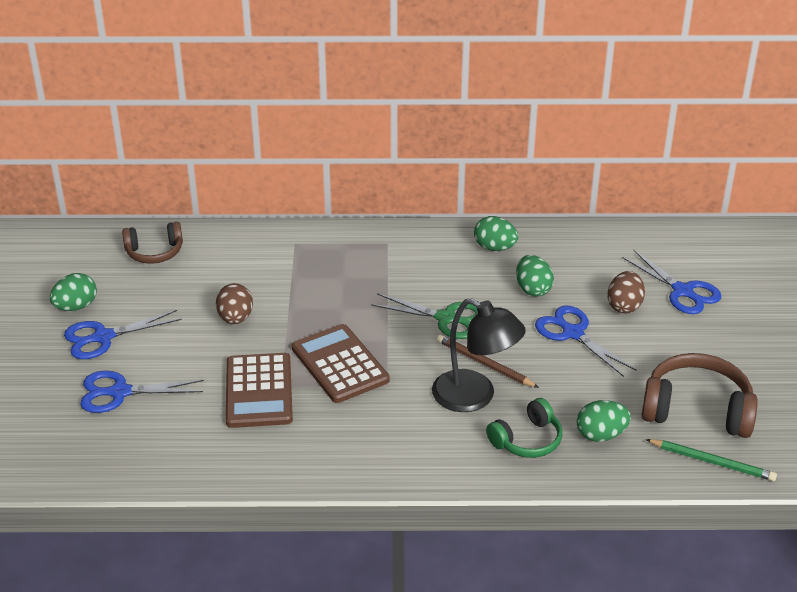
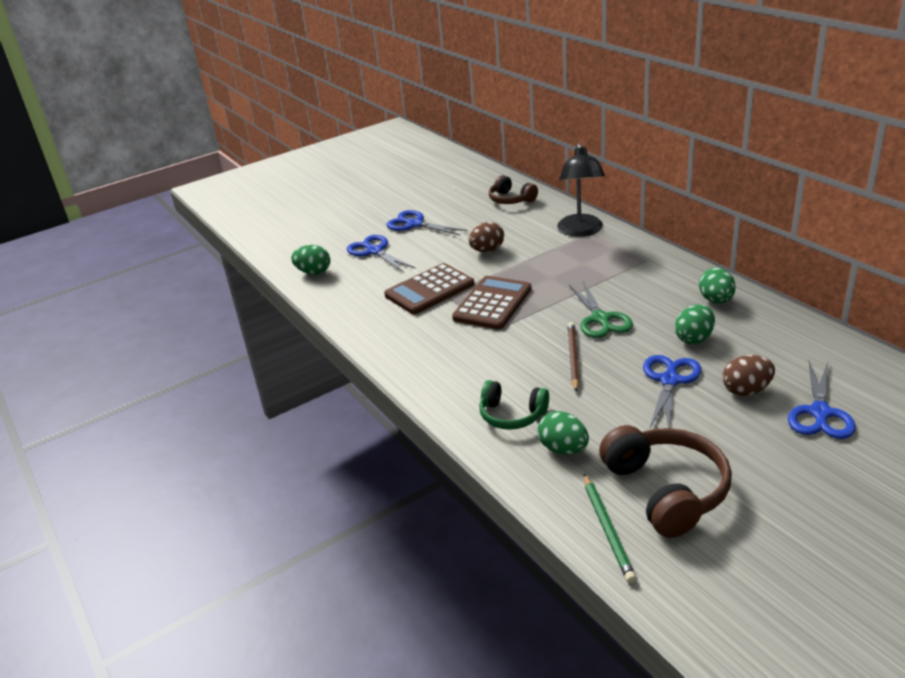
camera: 60 degrees right, 5 degrees down
(76, 307) = (430, 205): green egg -> green egg (313, 272)
(475, 397) = (530, 370): black lamp -> black lamp (581, 231)

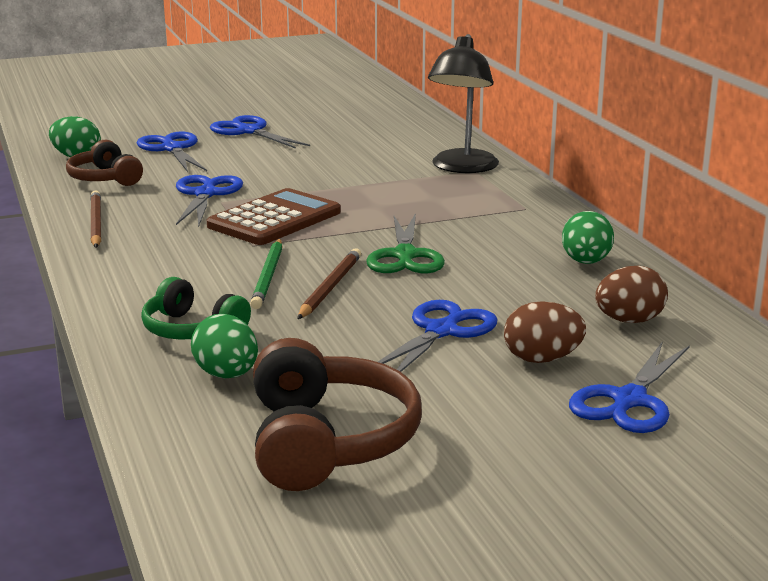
camera: 10 degrees right, 10 degrees down
(375, 332) = (95, 223): none -> brown pencil
(429, 290) = (206, 194): brown calculator -> blue scissors
(487, 250) = (318, 168): brown egg -> brown egg (629, 321)
(511, 199) = (397, 126): brown headphones -> brown headphones (105, 178)
(607, 529) = (206, 466): green pencil -> green pencil (268, 277)
(694, 338) = (517, 295): green egg -> none

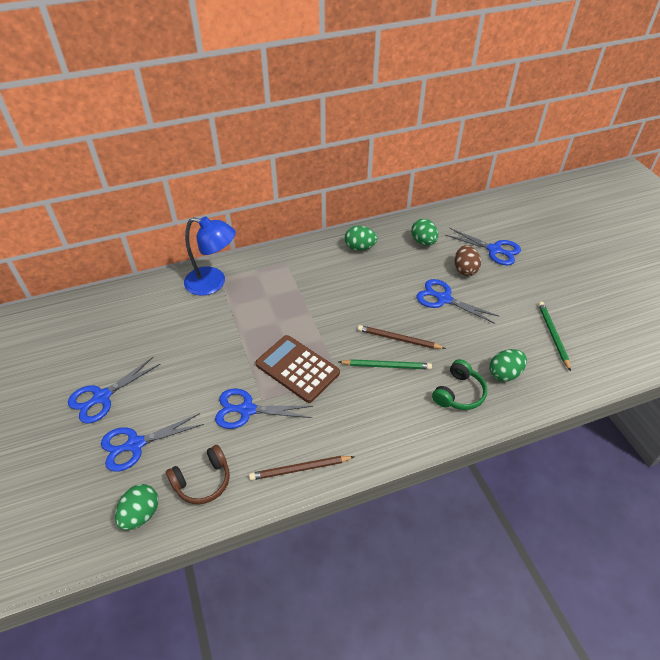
camera: 90 degrees left, 25 degrees up
(327, 442) = (553, 335): brown headphones -> green pencil
(405, 255) = (354, 310): green scissors -> none
(462, 168) = (213, 283): black lamp -> blue lamp
(629, 321) = (423, 242): brown egg -> green egg

